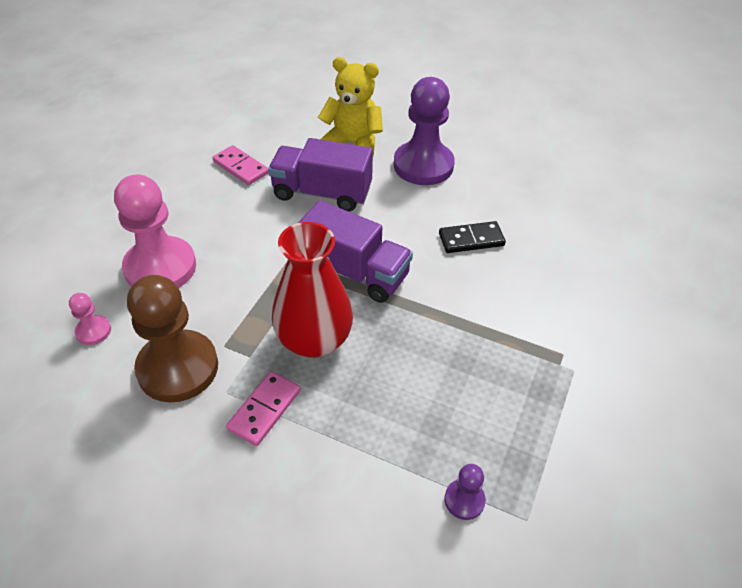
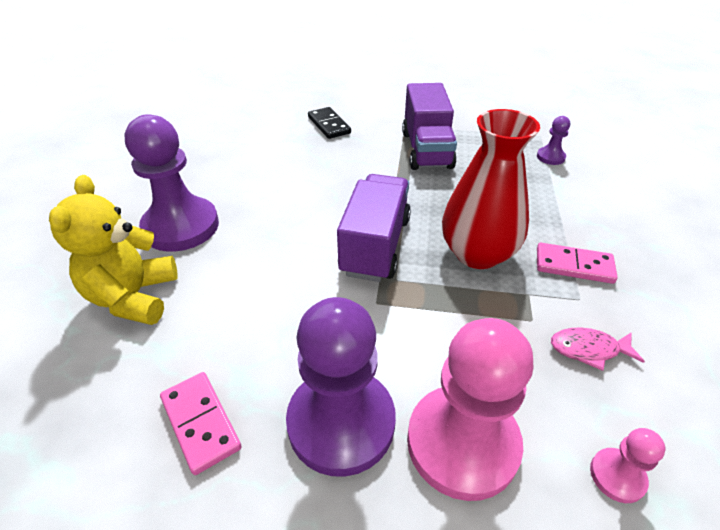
camera: 105 degrees left, 5 degrees down
(178, 368) = (588, 349): brown pawn -> pink fish
(206, 220) = (341, 422): none -> purple pawn
(240, 167) = (201, 423): pink domino -> pink domino turned 60 degrees counterclockwise
(322, 193) = (249, 303): purple truck -> purple truck (426, 150)
(471, 240) = (298, 181): black domino -> black domino (329, 125)

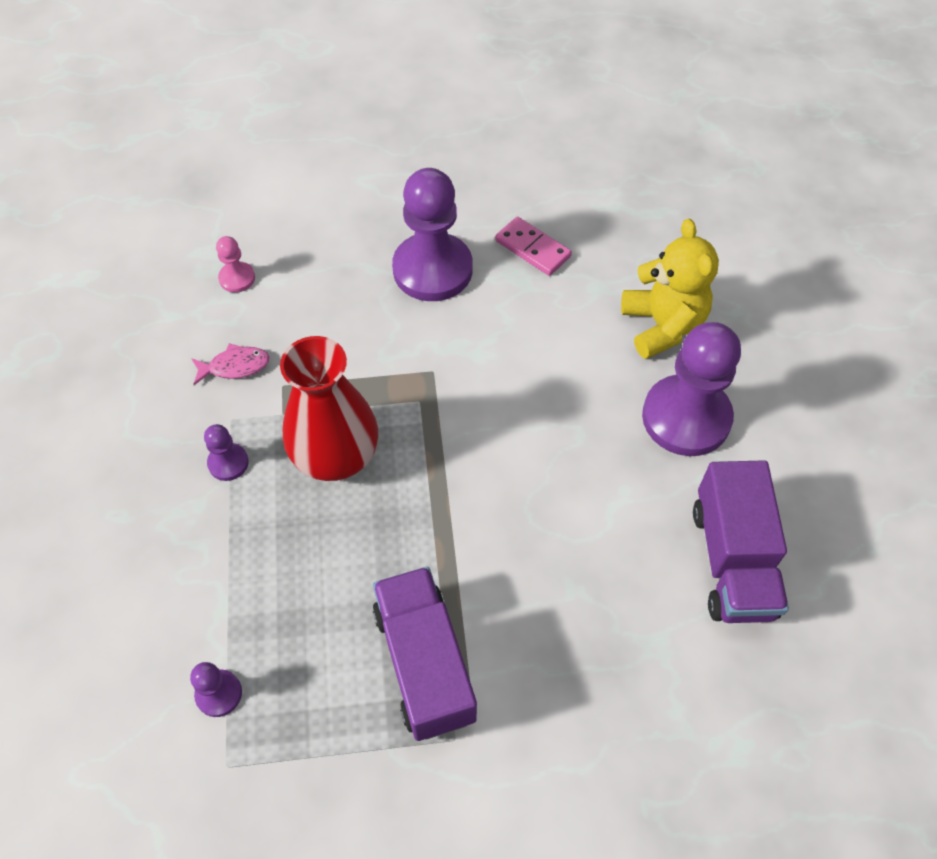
camera: 165 degrees right, 15 degrees up
(329, 125) = (612, 703): black domino -> none
(375, 245) = (453, 441): purple truck -> purple truck (732, 561)
(462, 443) = (343, 275): pink pawn -> none
(574, 265) = (228, 463): pink domino -> purple pawn

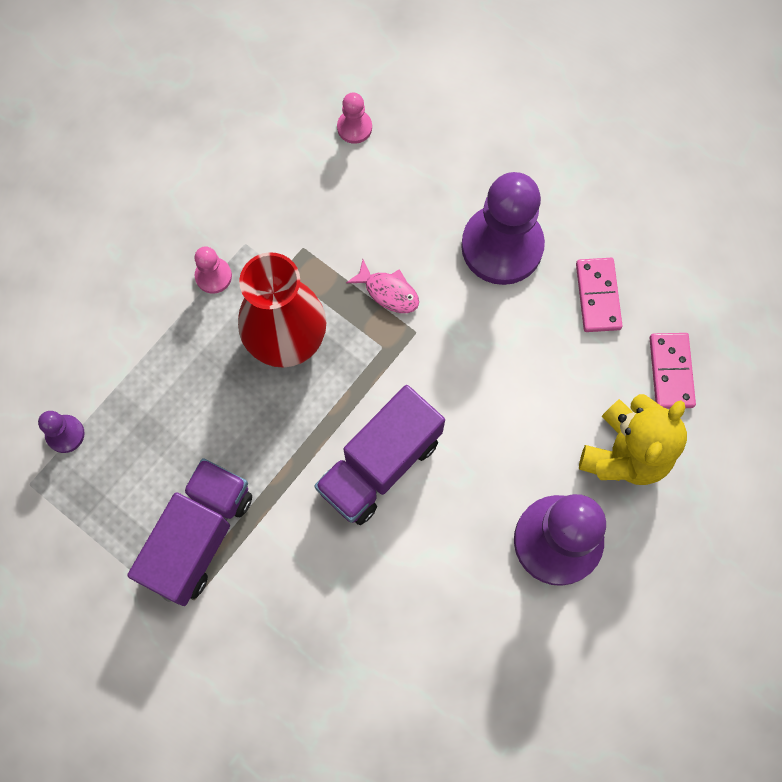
camera: 45 degrees right, 15 degrees up
(228, 463) = (213, 276): purple pawn -> pink pawn
(235, 366) = (286, 202): pink fish -> pink fish (388, 292)
(631, 254) = (670, 372): none -> pink domino
(732, 561) = (468, 671): purple truck -> purple truck (380, 464)

